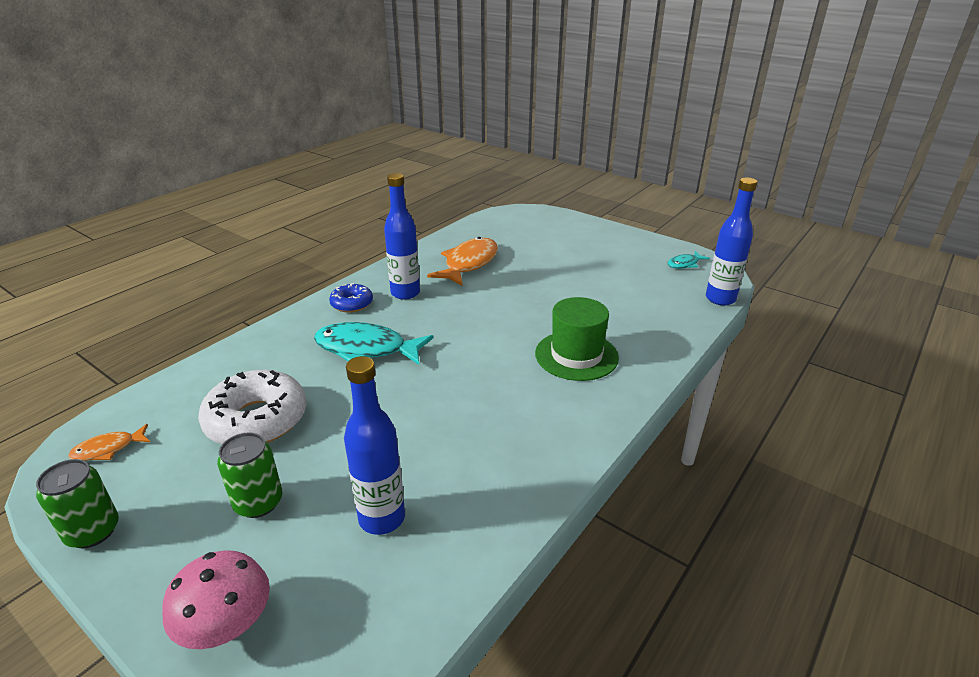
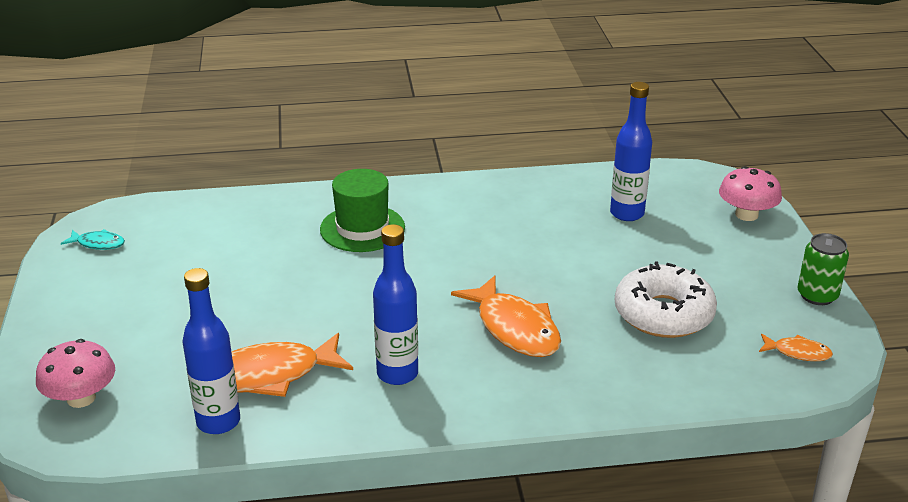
camera: 135 degrees left, 0 degrees up
(258, 502) = (697, 258): green can -> none
(352, 304) = (468, 393): blue donut -> none
(366, 349) = (514, 328): turquoise fish -> orange fish
(531, 223) = (81, 398): none -> pink mushroom
(720, 299) = (164, 203): blue bottle -> blue bottle (218, 422)

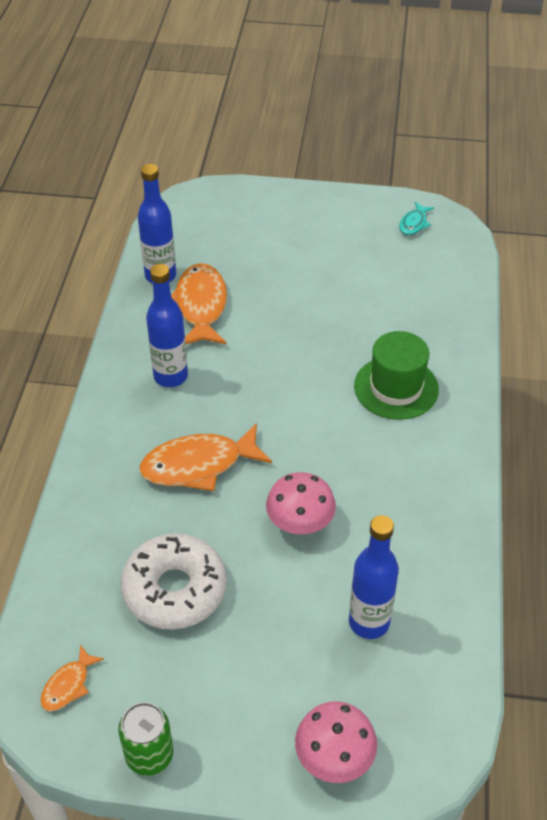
camera: 105 degrees right, 15 degrees up
(81, 398) = (216, 215): pink mushroom -> pink mushroom (300, 521)

